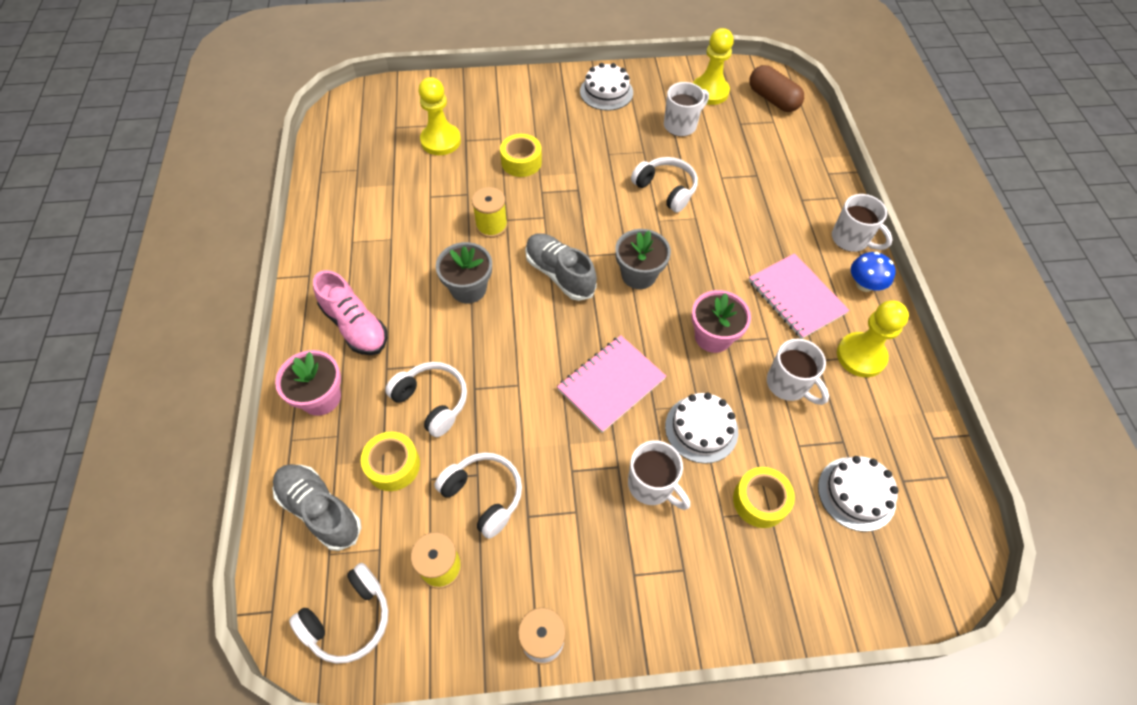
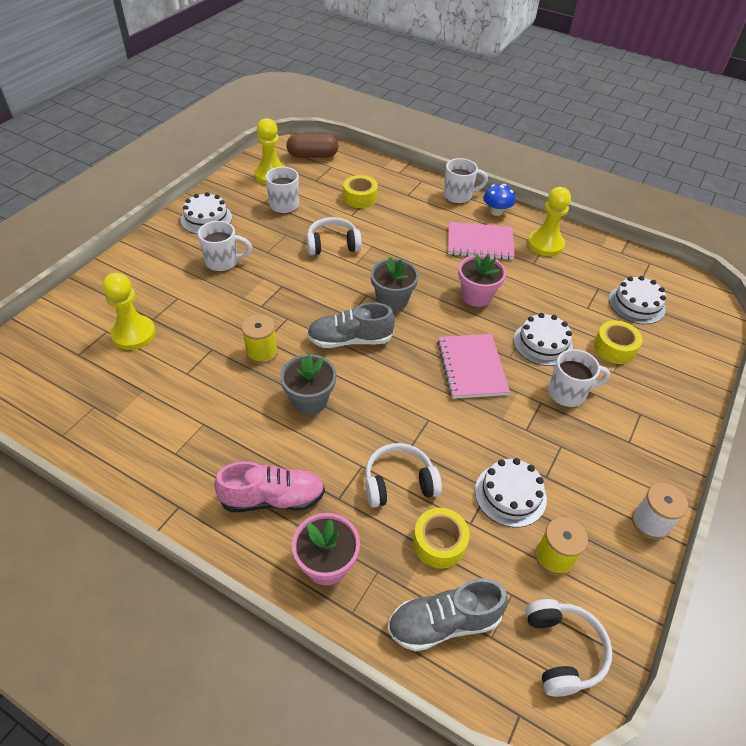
camera: 55 degrees left, 10 degrees down
(484, 495) = (510, 494): white headphones -> white cake
(521, 162) = (217, 300): yellow tape -> yellow tape (360, 198)
(788, 384) = (541, 285): white mug -> white mug (223, 262)

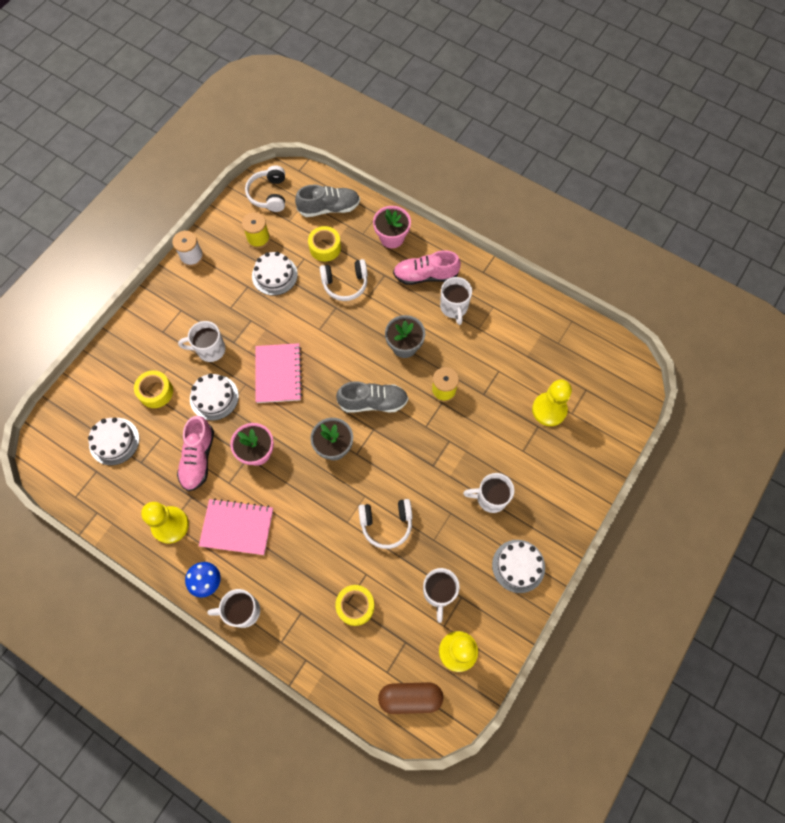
camera: 175 degrees left, 20 degrees up
(234, 450) = (454, 308): none -> white mug
(538, 291) = (198, 458): none -> pink shoe

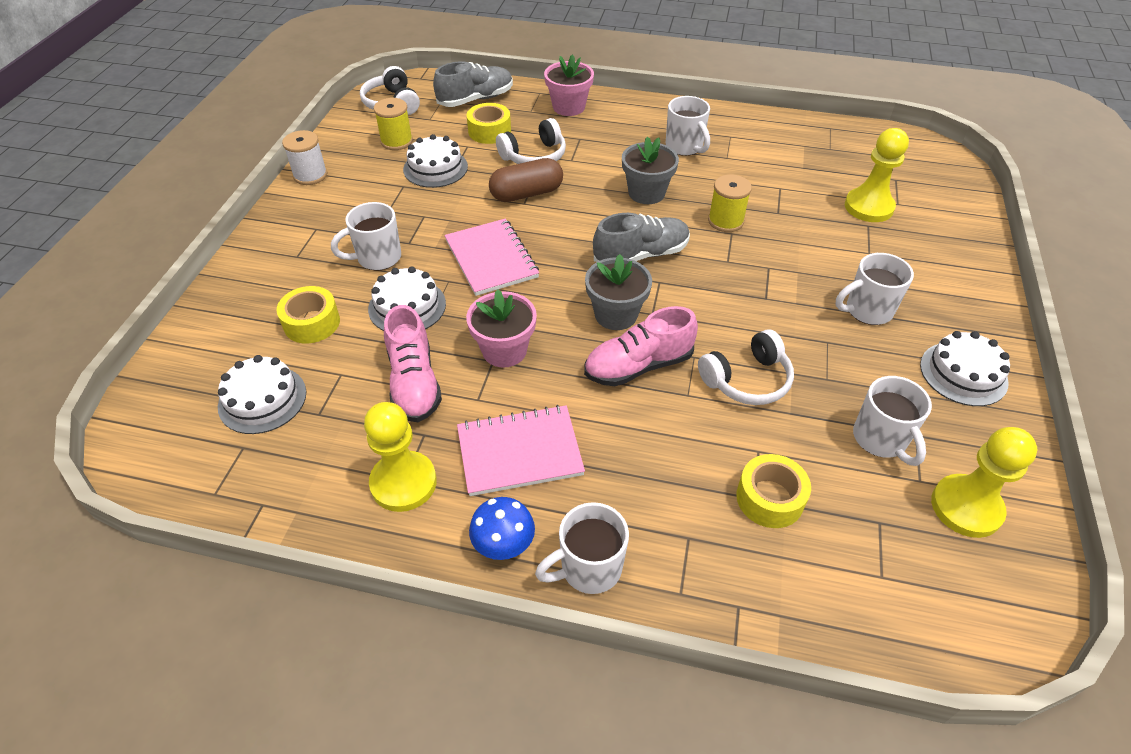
camera: 20 degrees left, 20 degrees down
(410, 697) = (945, 601): brown capsule -> brown capsule (526, 193)
(425, 275) = (631, 128): pink shoe -> pink shoe (638, 366)

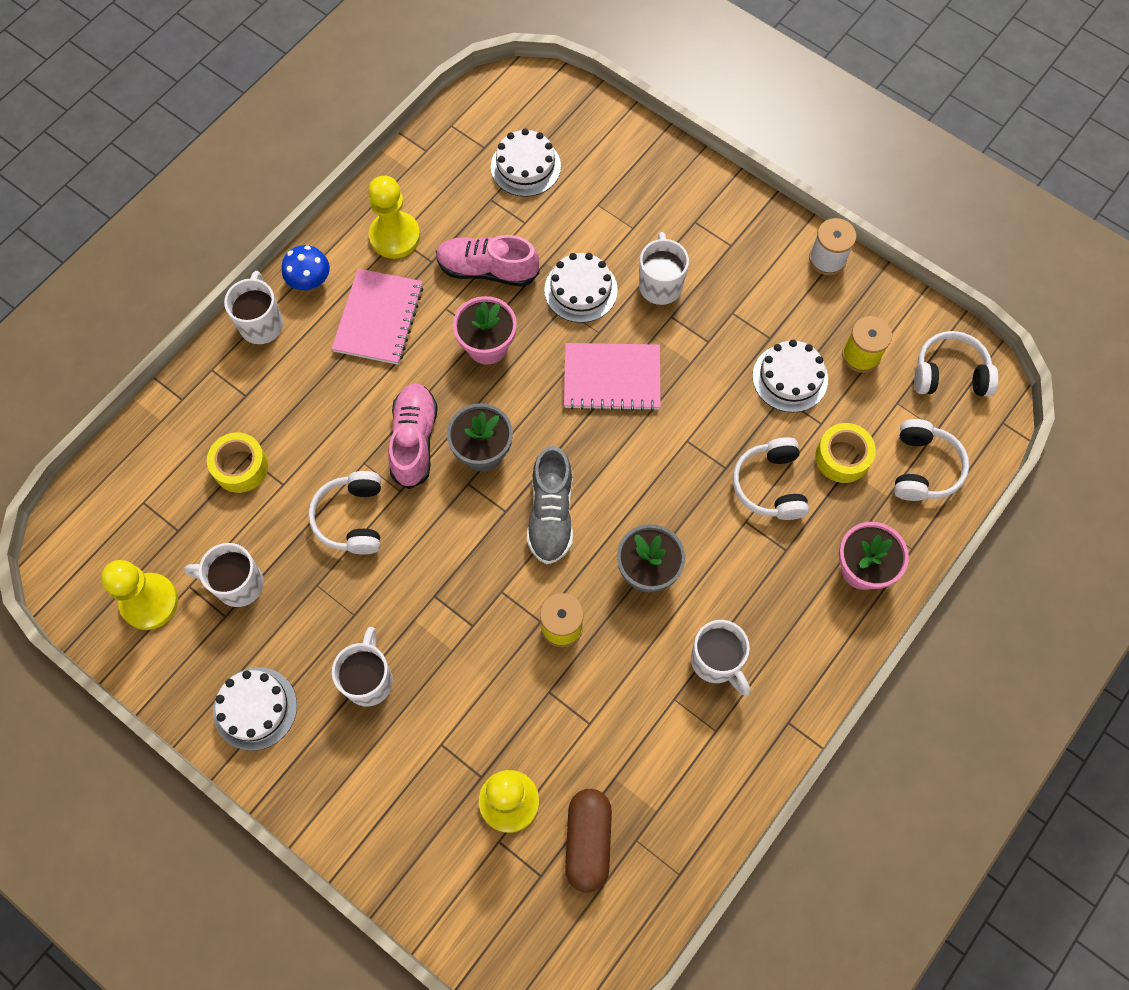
camera: 115 degrees right, 20 degrees up
(312, 323) = (596, 215): yellow tape -> none
(476, 99) = (923, 468): grey shoe -> white headphones
(526, 193) = (702, 449): brown capsule -> brown capsule (588, 841)
(685, 147) = (716, 661): white mug -> white mug turned 120 degrees counterclockwise

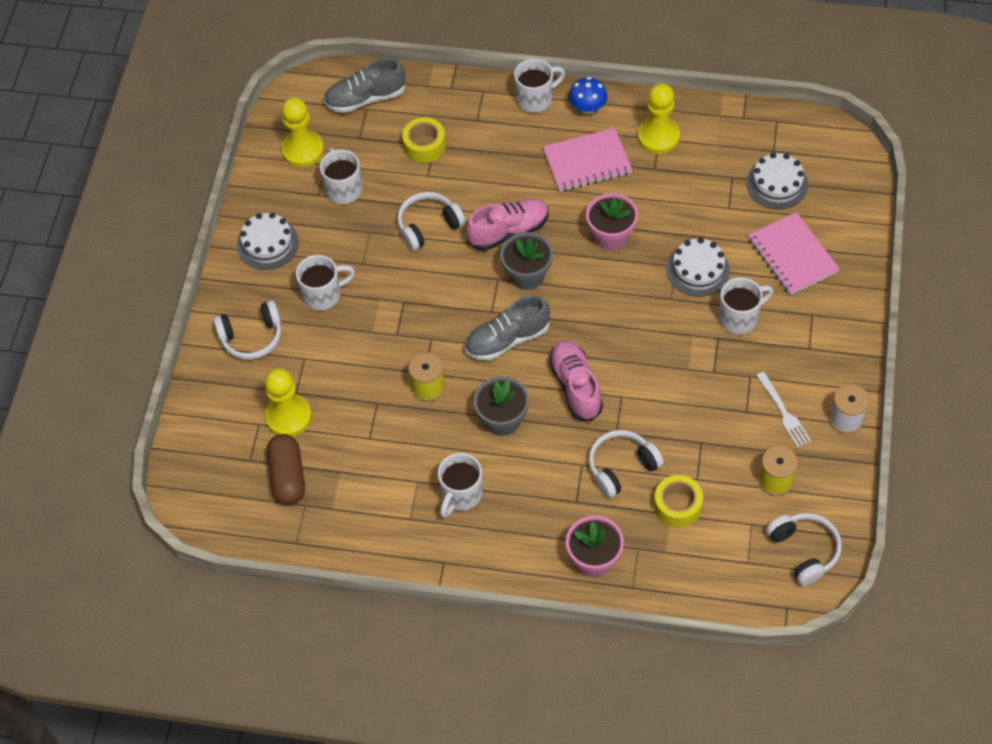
camera: 65 degrees right, 10 degrees down
(128, 495) = (366, 98): none -> grey shoe
(487, 270) = (672, 205): pink shoe -> pink shoe (576, 386)
(588, 841) = (288, 476): brown capsule -> brown capsule turned 75 degrees counterclockwise
(612, 378) = (639, 325): pink notebook -> pink notebook (792, 255)
(790, 306) = (784, 412): none -> white fork
(790, 378) = (721, 440): white cake -> none
(923, 468) = (707, 566): white headphones -> white headphones (252, 337)

